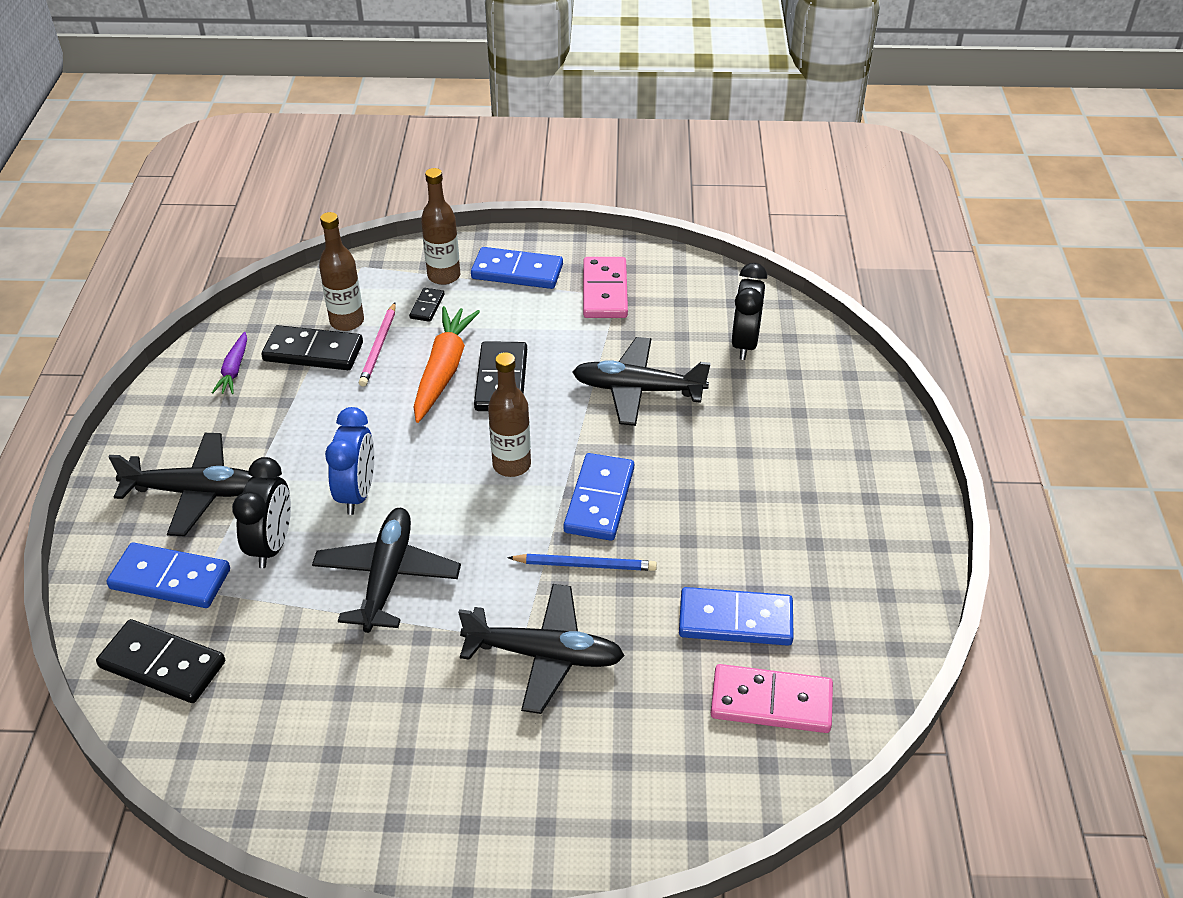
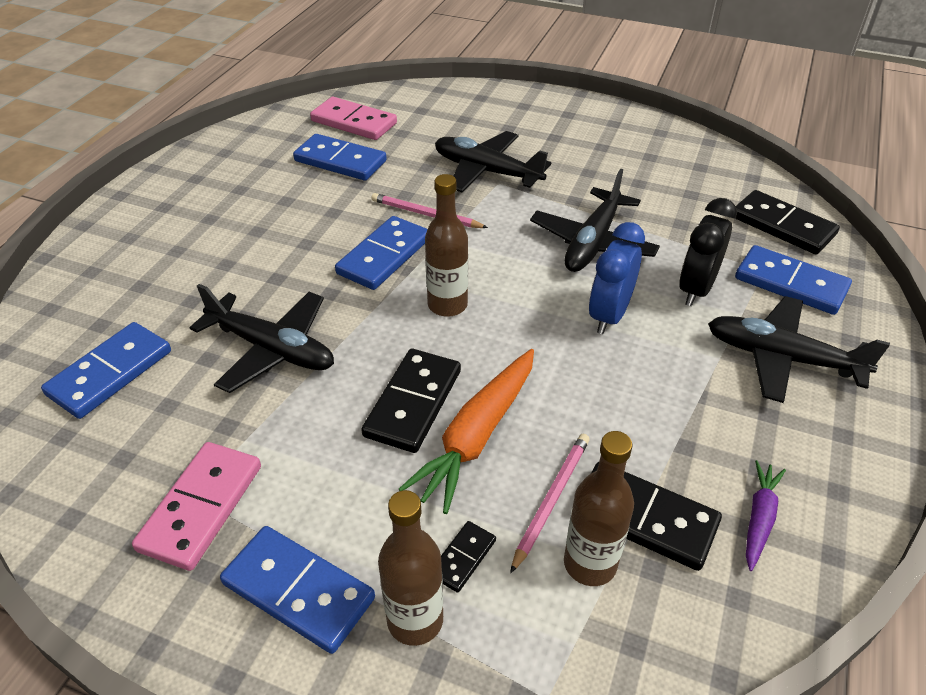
camera: 160 degrees left, 0 degrees up
(585, 565) = (426, 214): blue pencil -> pink pencil
(744, 344) = (110, 373): black clock -> blue domino

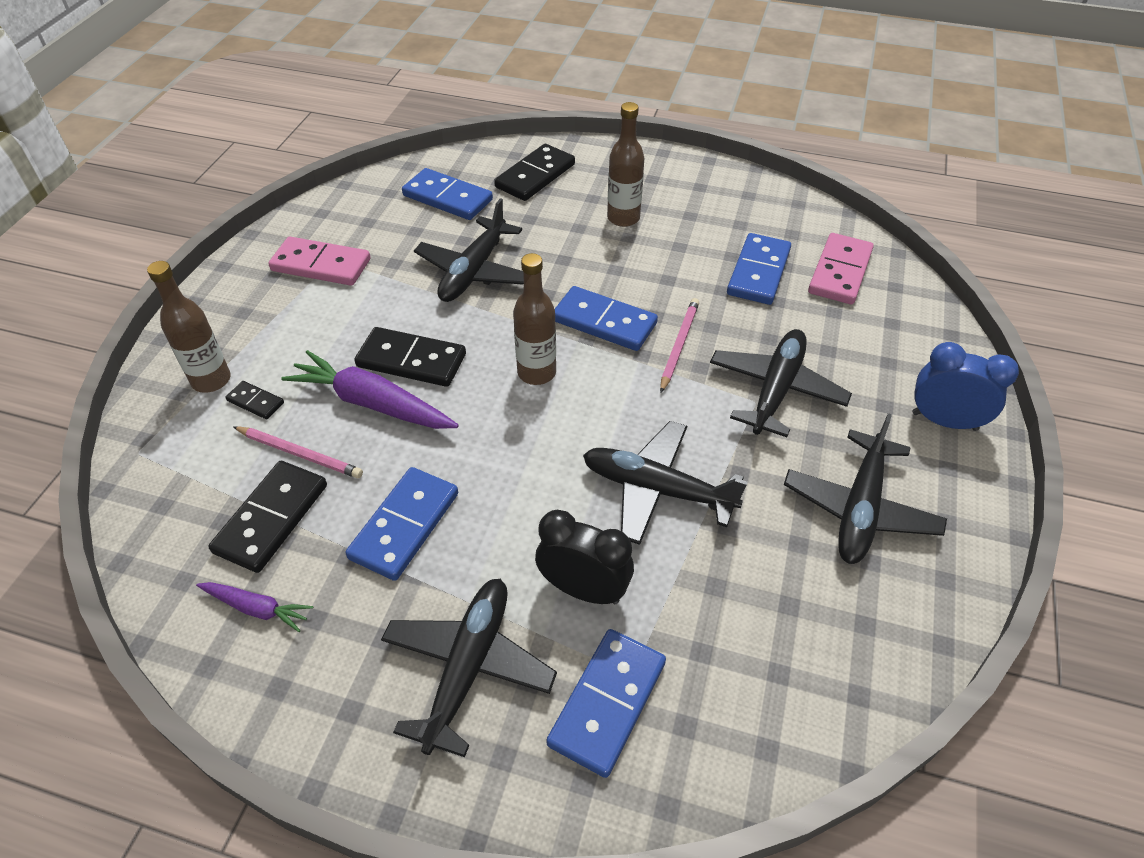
camera: 85 degrees right, 5 degrees up
(298, 590) = (246, 321): blue domino -> blue domino (405, 526)
(476, 436) = (371, 403): orange carrot -> purple carrot
(590, 564) = (235, 479): brown bottle -> brown bottle (623, 218)
(606, 153) = (859, 509): none -> black plane
(609, 315) = (531, 501): blue clock -> blue clock (944, 421)
(782, 226) = (738, 716): black domino -> black domino (535, 176)

